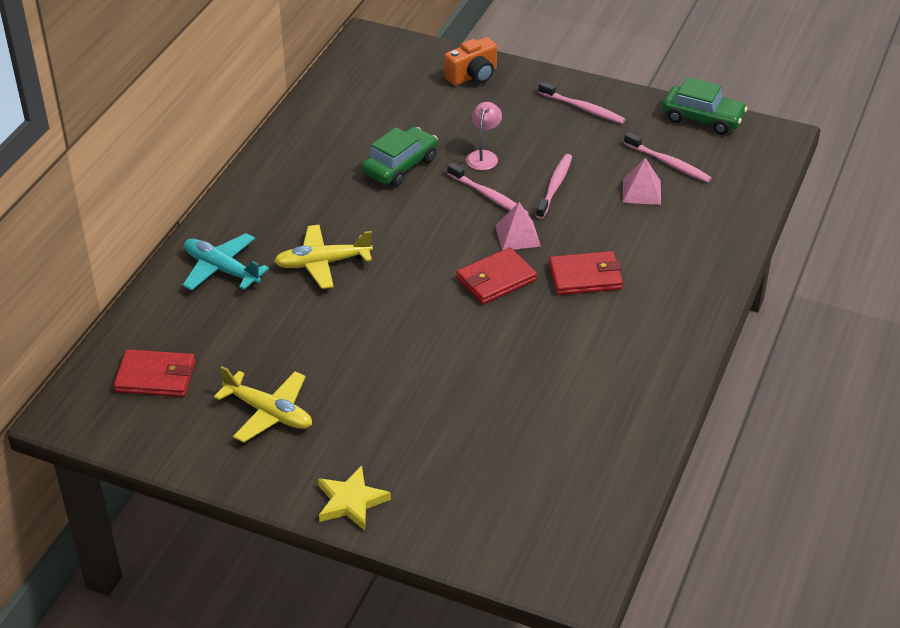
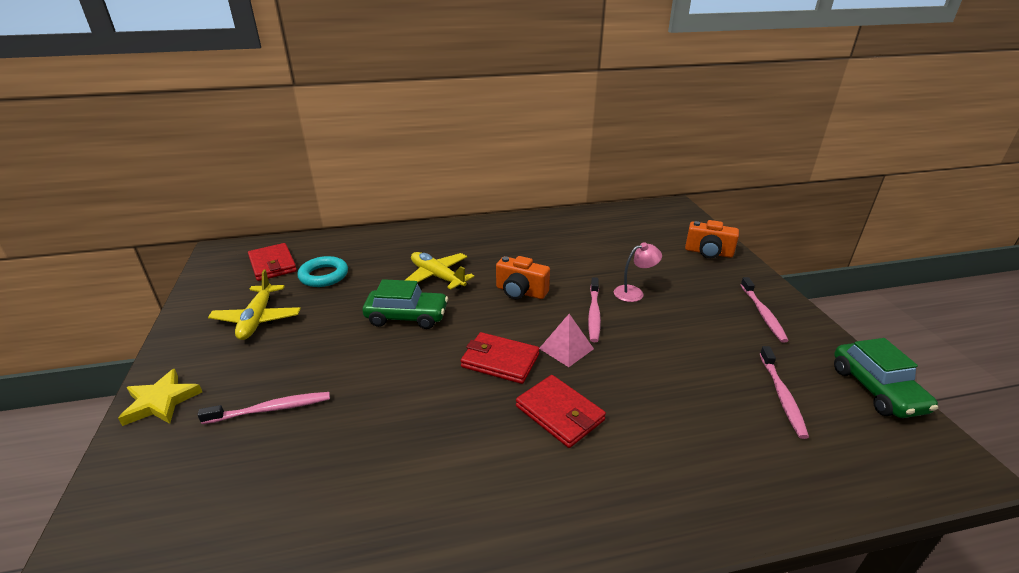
camera: 55 degrees right, 10 degrees down
(221, 269) = (395, 246): turquoise plane -> none
(228, 343) = (324, 275): none -> turquoise ring
(400, 166) = (573, 264): green car -> green car (407, 316)
(410, 221) = (520, 292): none -> orange camera
(554, 186) = (650, 341): pink toothbrush -> pink toothbrush (270, 409)
(641, 191) = (719, 396): pink pyramid -> none

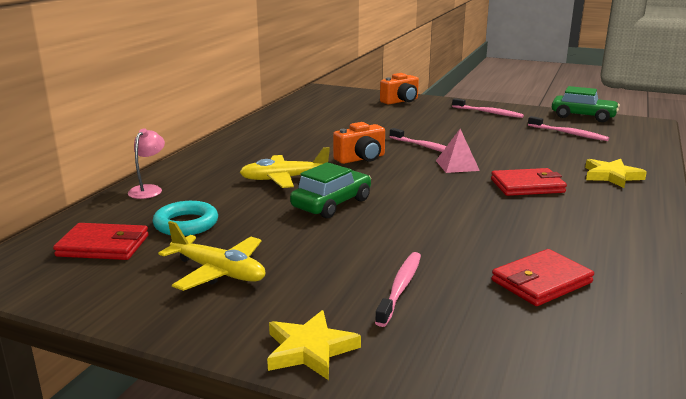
camera: 55 degrees left, 10 degrees down
(500, 361) = (445, 187): red wallet -> red wallet (541, 282)
(634, 292) = (417, 131): pink lamp -> pink lamp (149, 189)
(669, 476) = (611, 176): none -> yellow star

